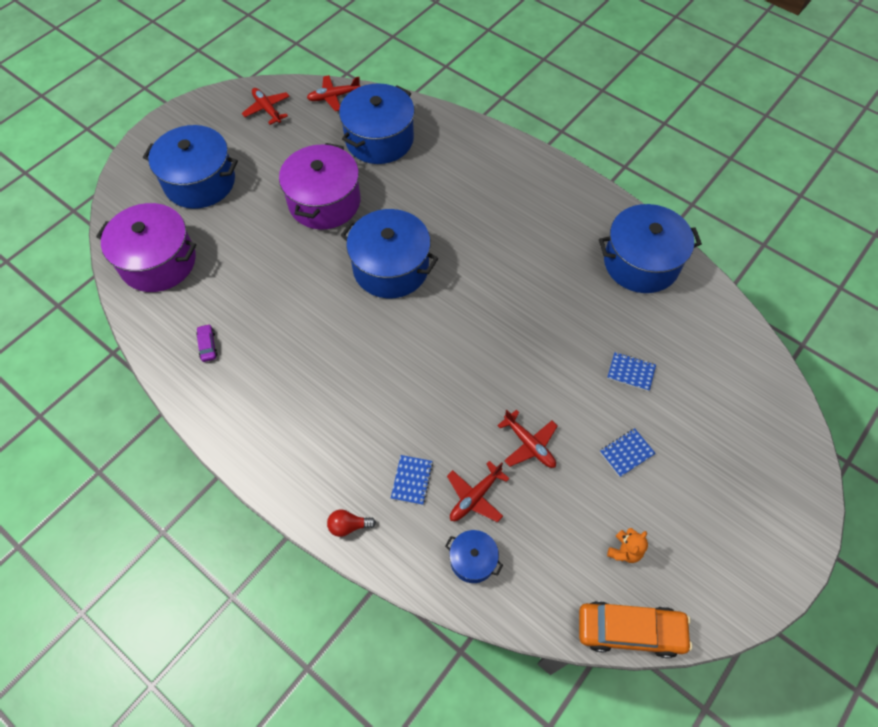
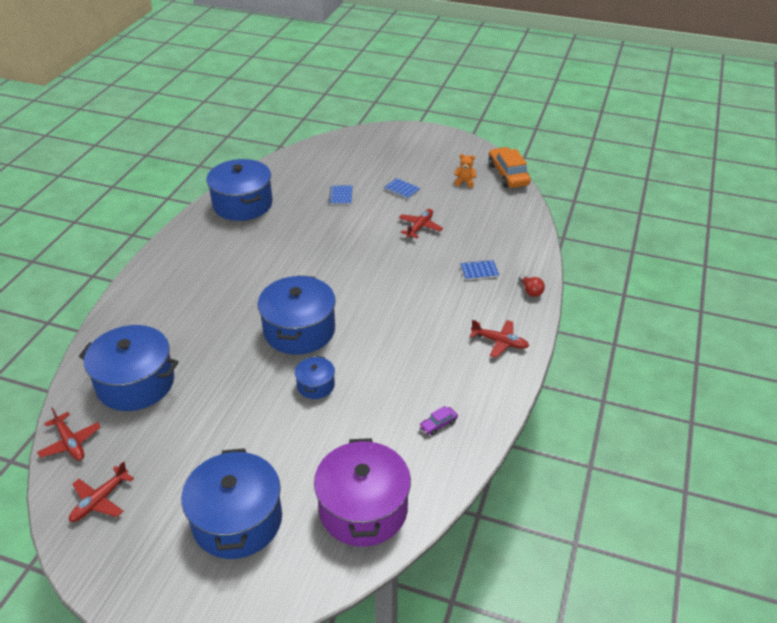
camera: 110 degrees left, 20 degrees down
(324, 202) = (235, 399): purple pot -> none
(473, 560) = (512, 234): blue pot -> blue pot (316, 385)
(475, 497) = (471, 242): red plane -> red plane (500, 342)

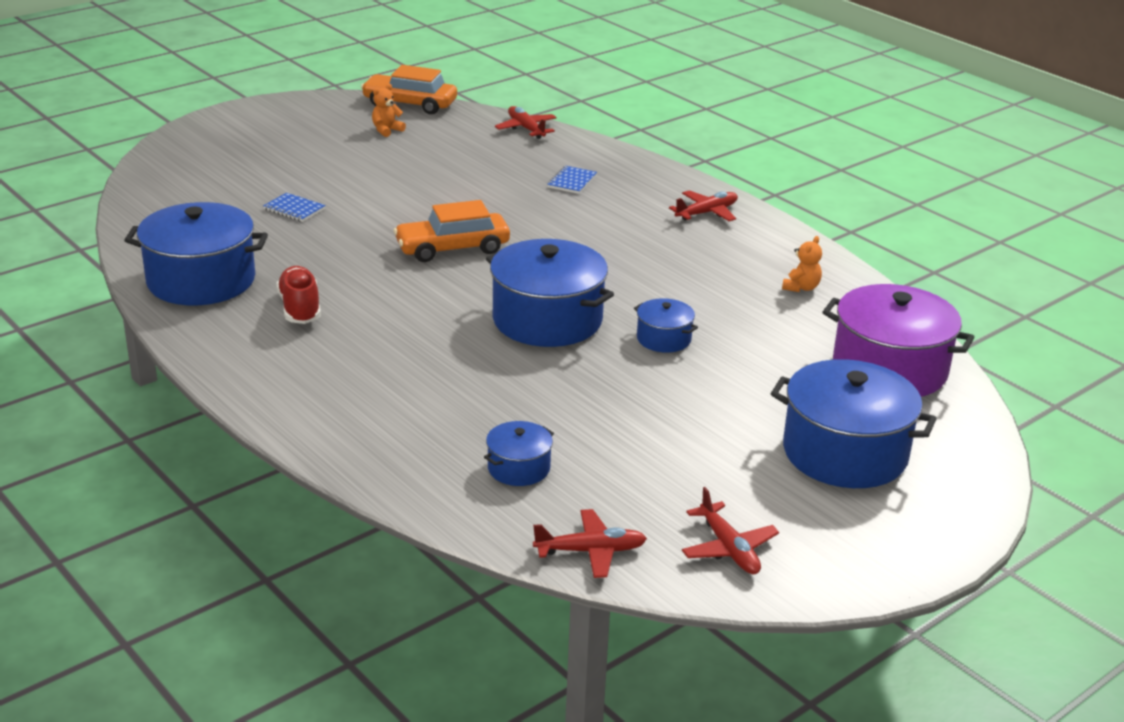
camera: 60 degrees left, 10 degrees down
(136, 383) = (518, 468): blue pot -> blue pot, size x0.49
(240, 244) = (300, 308): none -> red shoe
(349, 263) = (452, 248): none -> orange car
(402, 190) = (343, 169): blue notebook -> none
(420, 227) = (439, 184): red plane -> red plane (526, 129)
(438, 424) = (801, 288): purple car -> orange teddy bear
(530, 291) = (642, 169): red light bulb -> none

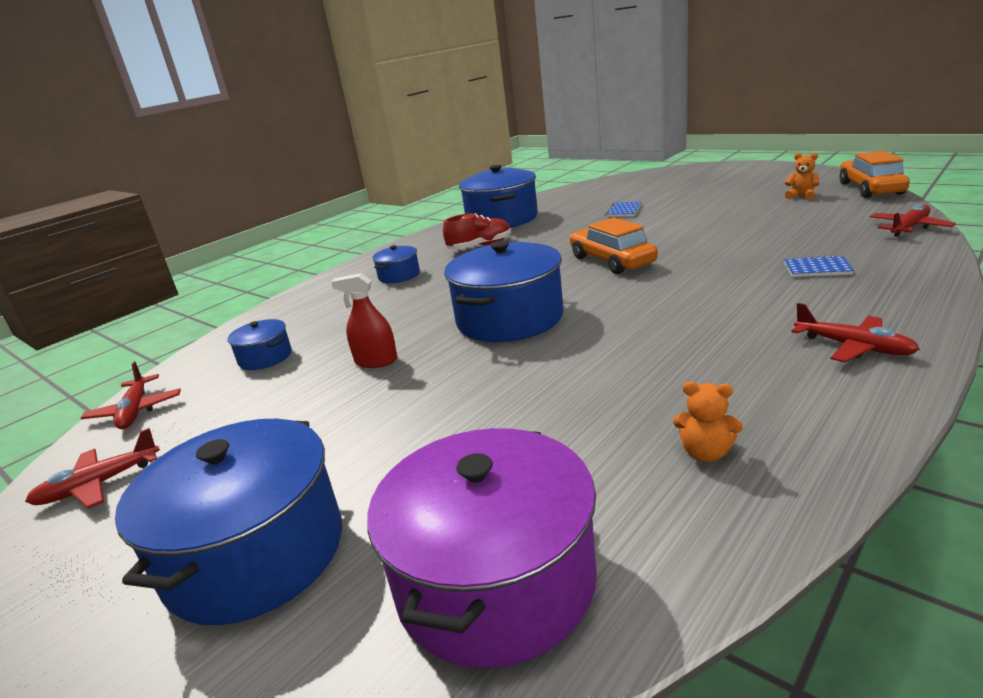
camera: 85 degrees right, 5 degrees down
(584, 397) = (376, 361): none -> red spray bottle
(663, 339) = (501, 378): blue pot -> blue pot (399, 275)

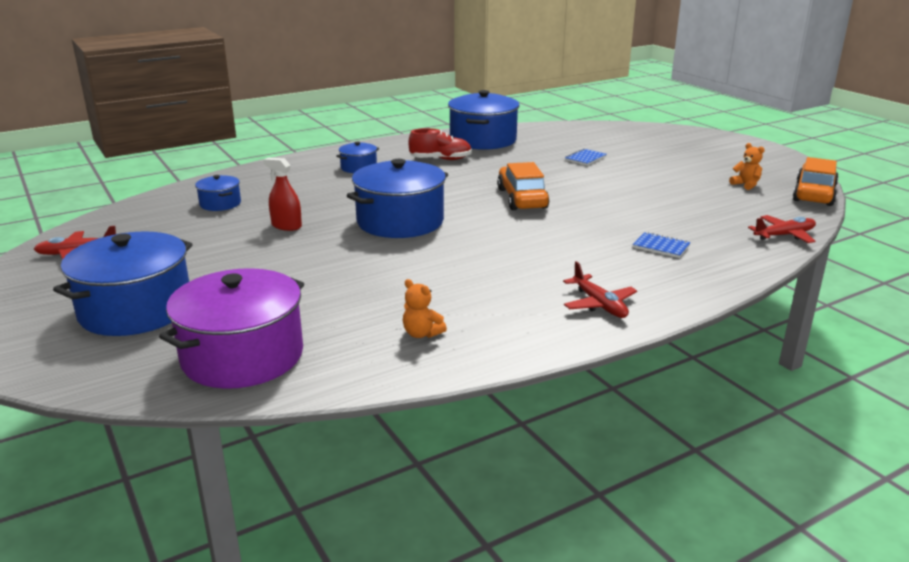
camera: 15 degrees right, 0 degrees up
(136, 411) = (121, 216): red plane -> none

